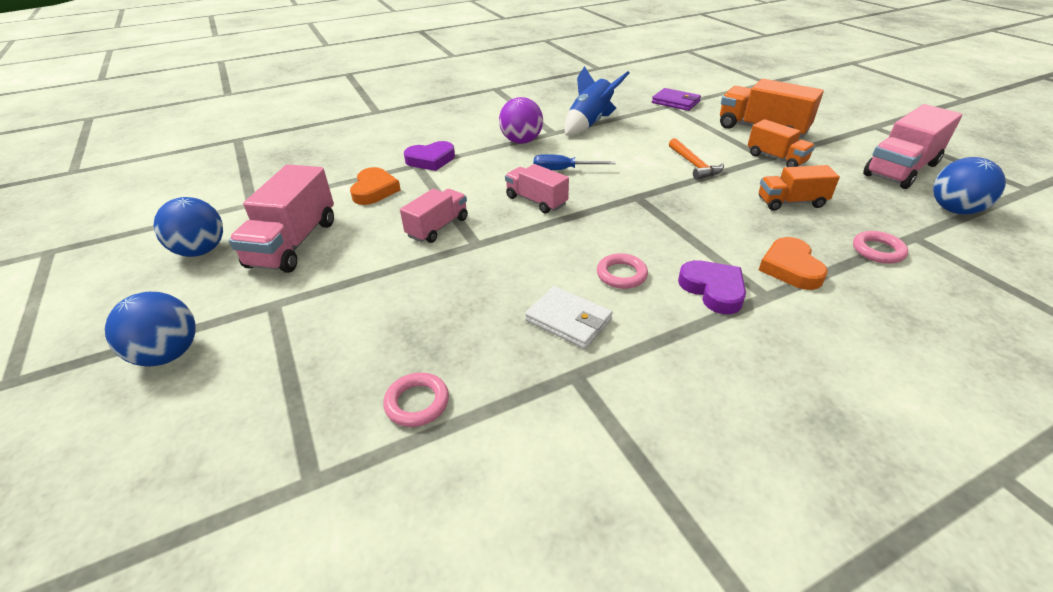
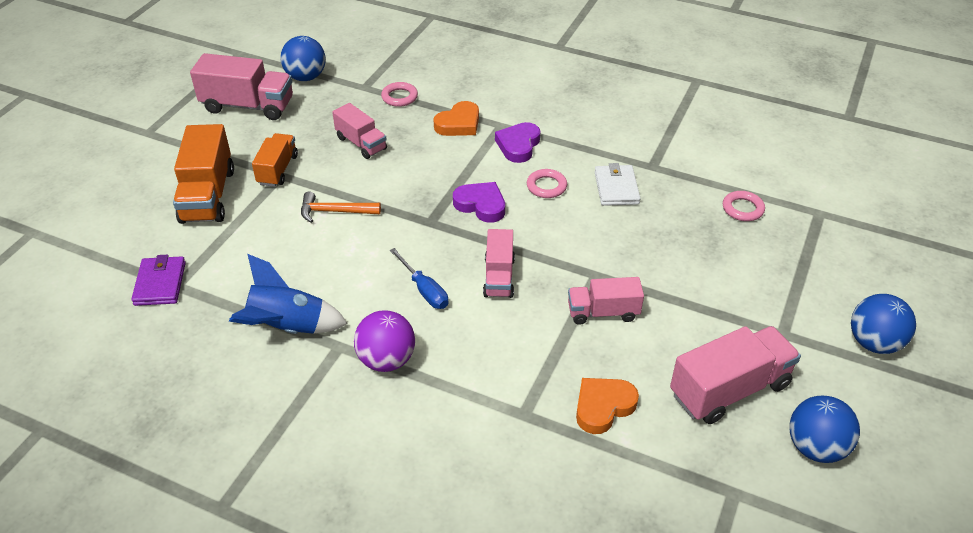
camera: 130 degrees left, 5 degrees up
(431, 160) = (502, 410): purple heart -> purple heart (481, 205)
(694, 165) = (335, 211): orange hammer -> orange hammer turned 120 degrees counterclockwise
(791, 202) = (361, 143): orange truck -> pink truck

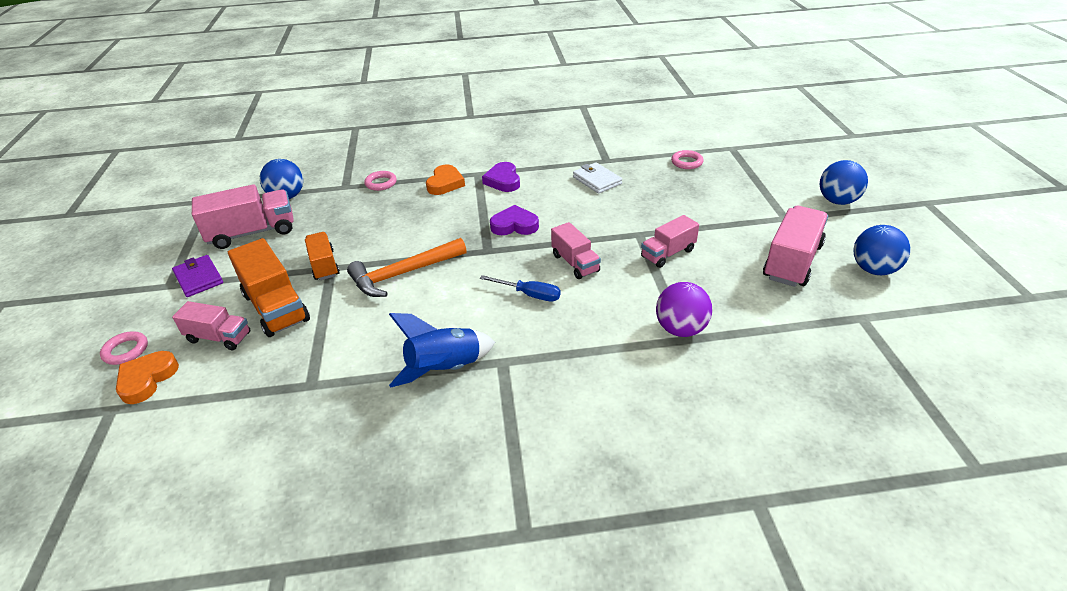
camera: 30 degrees left, 5 degrees down
(160, 284) = (292, 391): purple wallet -> purple wallet (199, 278)
(335, 211) = (404, 274): orange hammer -> orange hammer, size x1.58
(361, 143) = (379, 222): pink truck -> pink truck (219, 337)
(387, 360) = (550, 353): purple ball -> purple ball (680, 329)
(546, 186) = (549, 197): pink ring -> pink ring (126, 351)
(603, 407) = (730, 308): orange heart -> orange heart (147, 379)

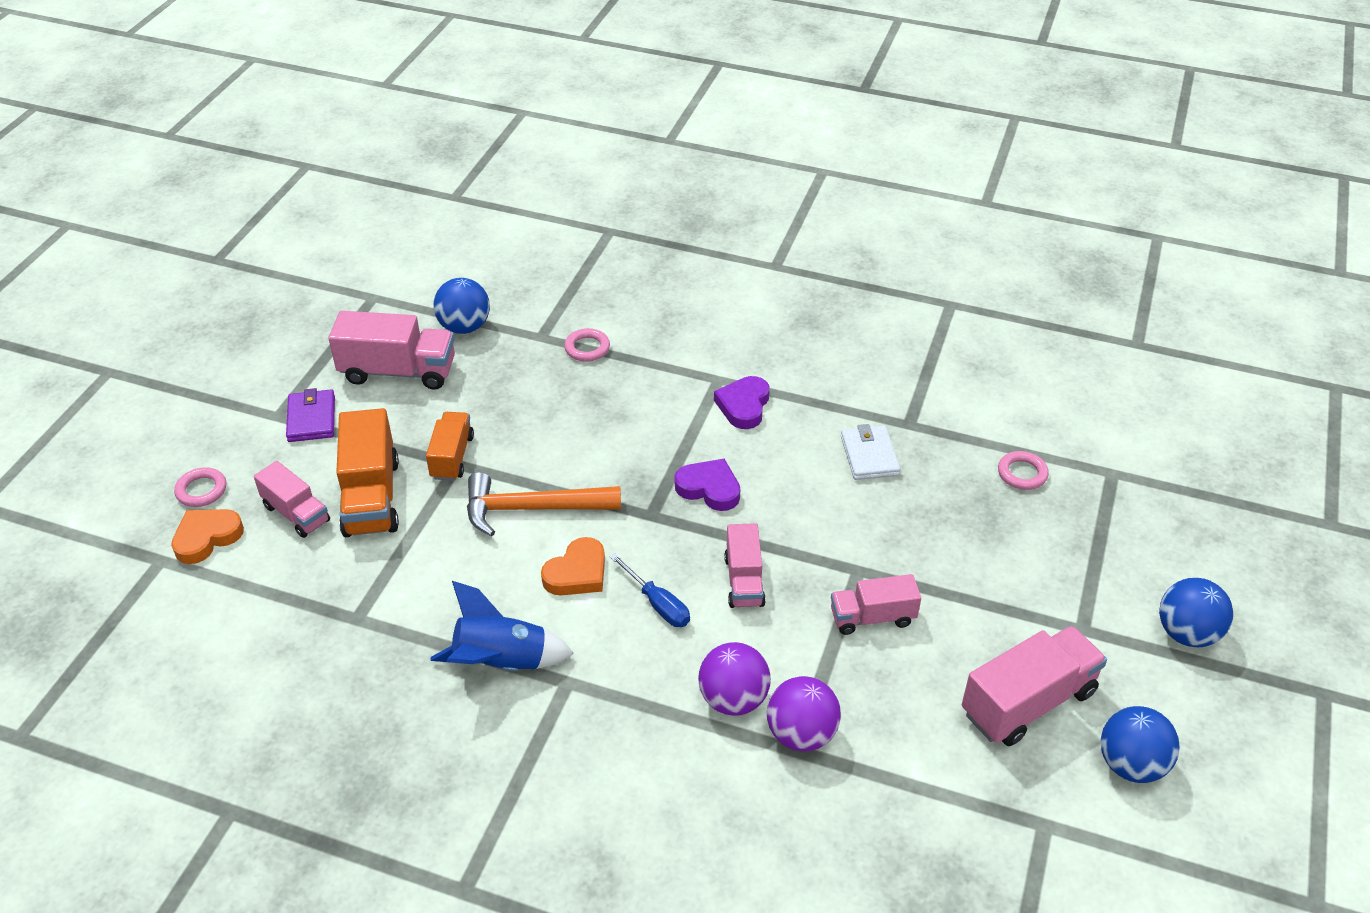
camera: 25 degrees right, 5 degrees up
(445, 183) = (666, 381): orange heart -> orange heart (577, 573)
(622, 327) = (733, 699): none -> purple ball

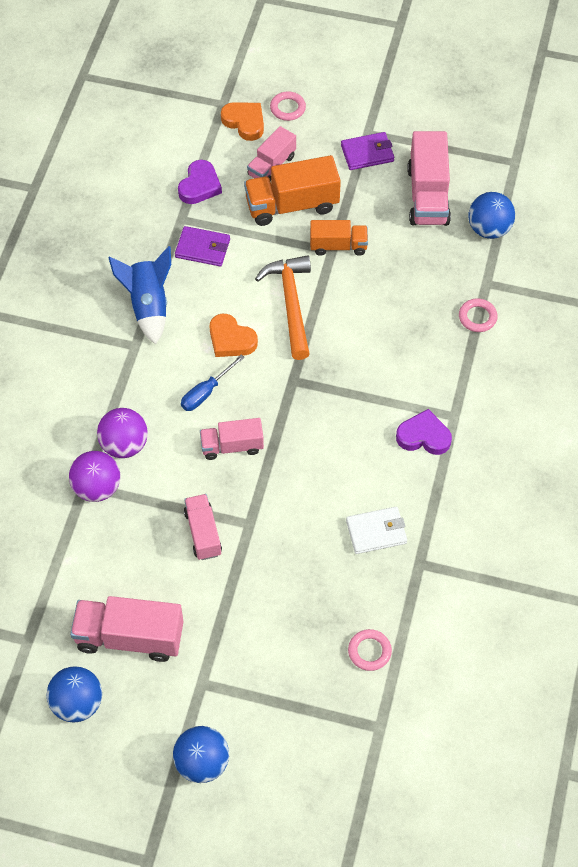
camera: 85 degrees right, 15 degrees up
(416, 596) = (202, 248): none -> purple wallet
(709, 488) = (325, 417): purple heart -> purple heart (199, 186)
(1028, 702) = (129, 637): pink truck -> pink truck turned 135 degrees clockwise

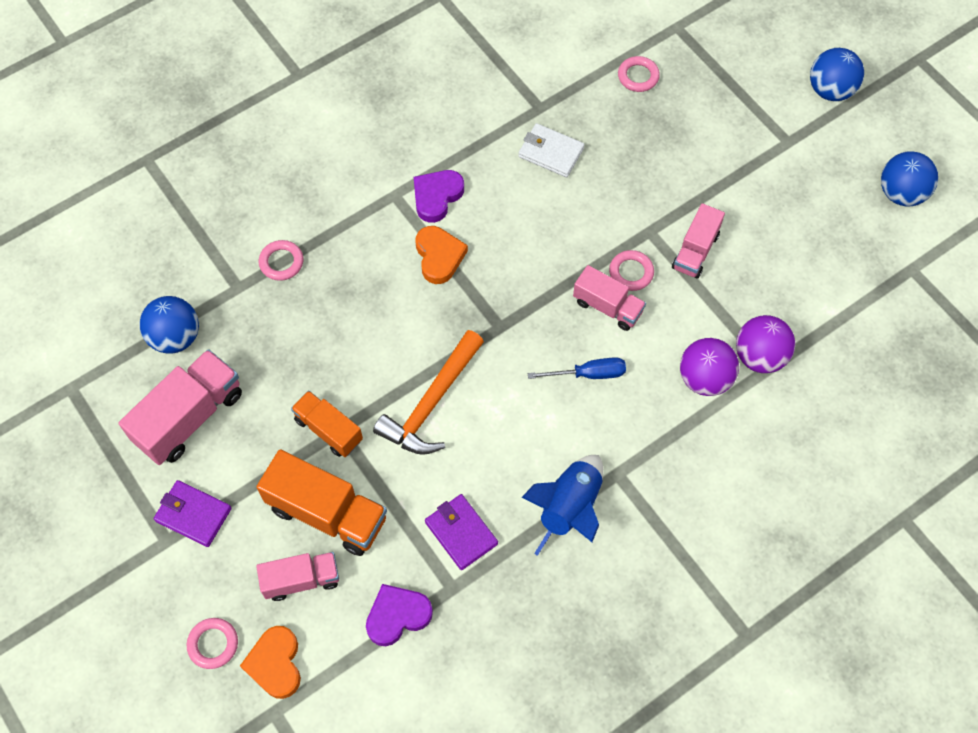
camera: 140 degrees left, 5 degrees up
(129, 637) = (822, 213): pink truck -> none
(231, 339) = (520, 409): orange heart -> orange heart (439, 256)
(236, 482) = (631, 272): none -> pink ring
(424, 436) = (437, 197): purple heart -> purple heart turned 75 degrees clockwise

